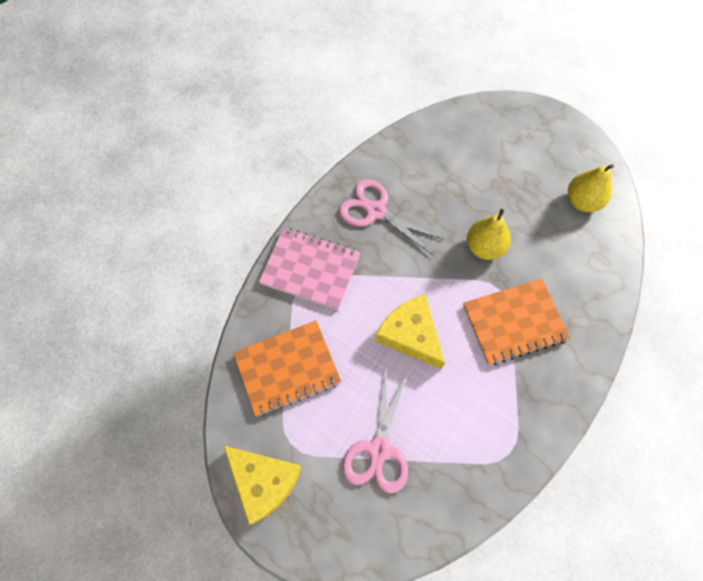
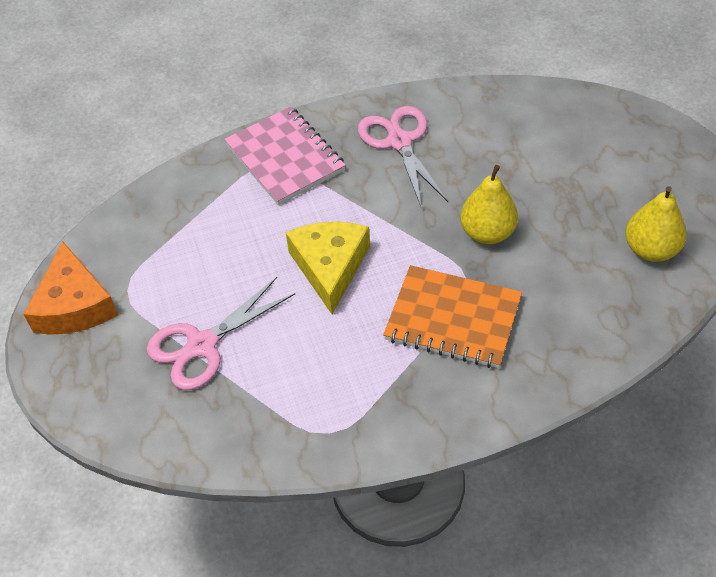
camera: 40 degrees right, 15 degrees down
(263, 481) = (74, 305): yellow cheese -> orange cheese
(287, 368) = (183, 227): orange notebook -> none

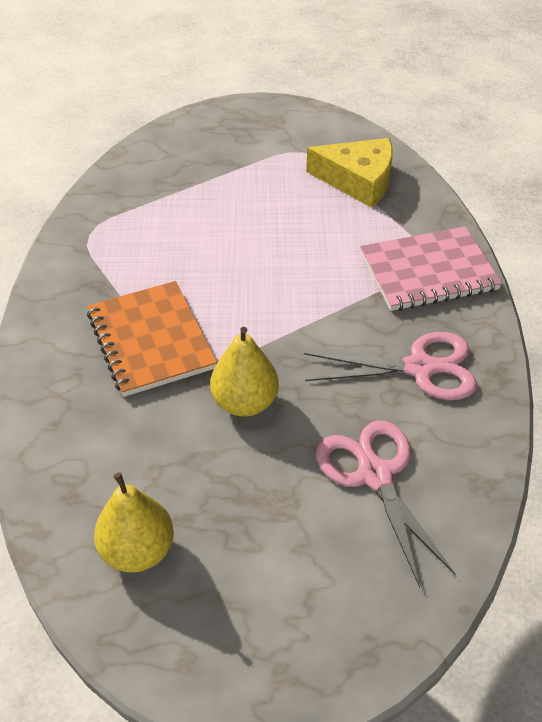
camera: 105 degrees right, 5 degrees down
(74, 305) = (302, 125): orange cheese -> none
(201, 345) = (221, 182): pink scissors -> pink scissors (374, 474)
(330, 267) = (263, 272): yellow cheese -> yellow cheese (358, 180)
(453, 319) = (151, 340): orange notebook -> orange notebook turned 60 degrees counterclockwise

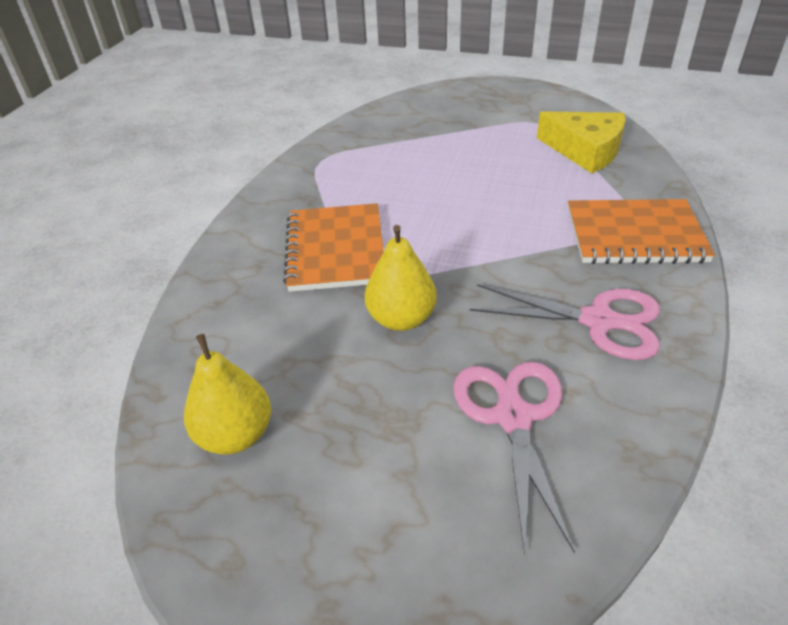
camera: 20 degrees right, 5 degrees down
(428, 272) = (635, 235): pink notebook -> orange notebook

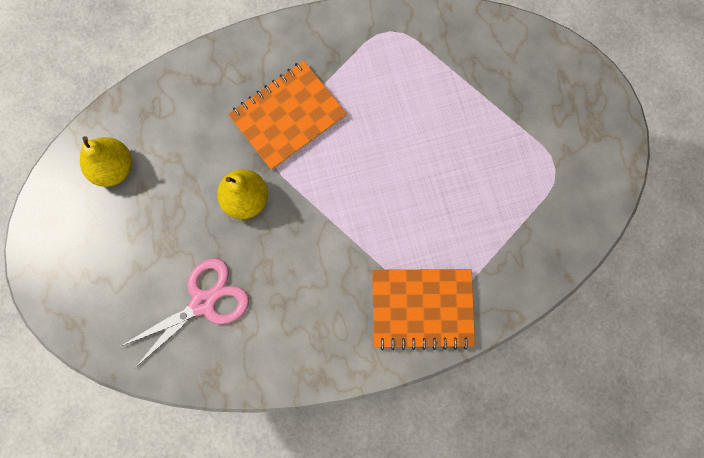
camera: 55 degrees right, 35 degrees up
(585, 150) = (528, 227): yellow cheese -> none
(598, 321) = (310, 318): pink scissors -> none
(635, 235) = (422, 308): orange notebook -> orange notebook turned 60 degrees counterclockwise

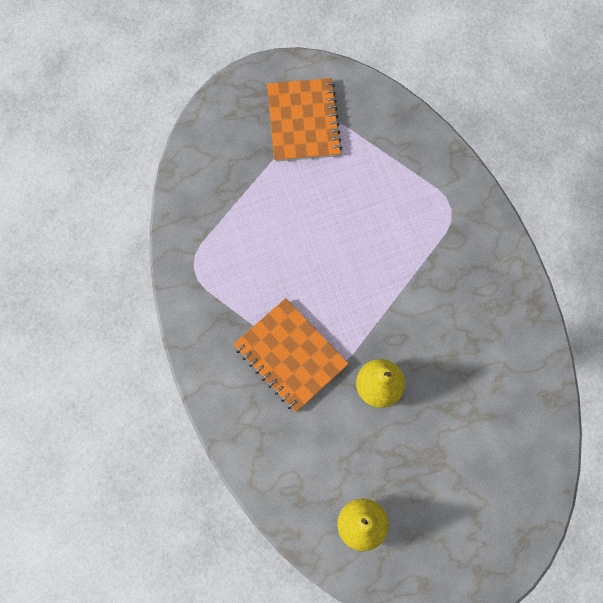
camera: 95 degrees left, 5 degrees down
(203, 302) = (483, 414): pink scissors -> none
(422, 308) = (459, 221): orange notebook -> orange notebook (303, 121)

